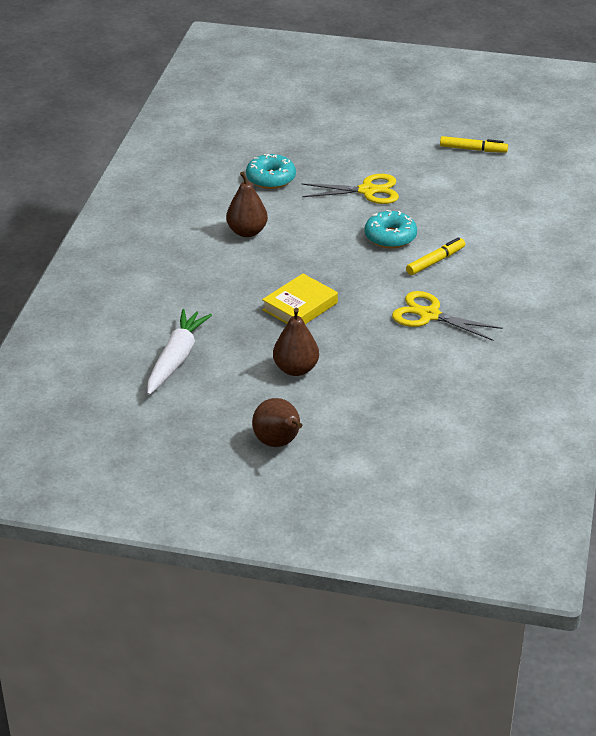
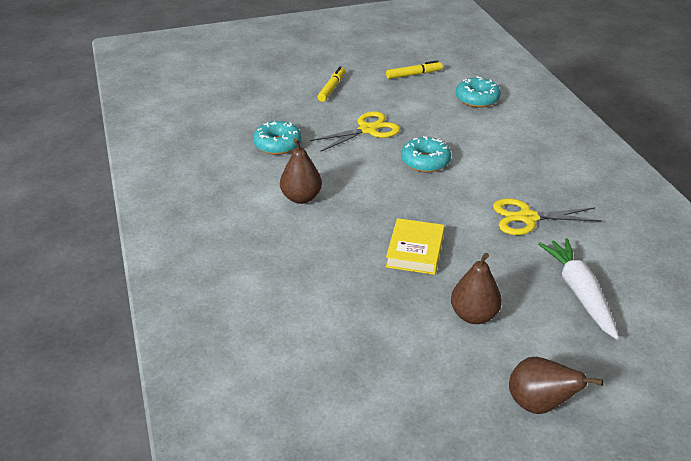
camera: 30 degrees left, 0 degrees up
(176, 359) = (353, 352): white carrot -> white carrot (579, 292)
(435, 261) = (481, 170): yellow marker -> yellow marker (332, 88)
(510, 194) = (477, 99): none -> turquoise donut

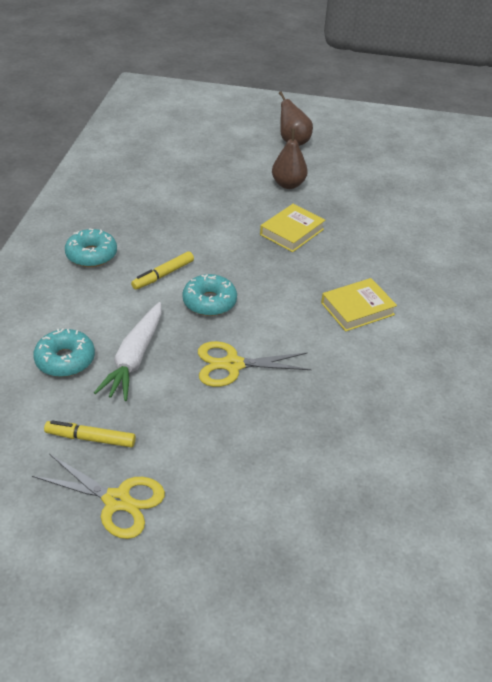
camera: 155 degrees left, 5 degrees up
(277, 144) = (349, 384): turquoise donut -> turquoise donut (91, 255)
(301, 198) = (357, 309): brown pear -> yellow book
(332, 88) = (223, 458): yellow marker -> yellow marker (163, 275)
(527, 218) = (180, 223): yellow scissors -> yellow scissors (117, 501)
(579, 292) = (206, 172): white carrot -> white carrot (134, 358)

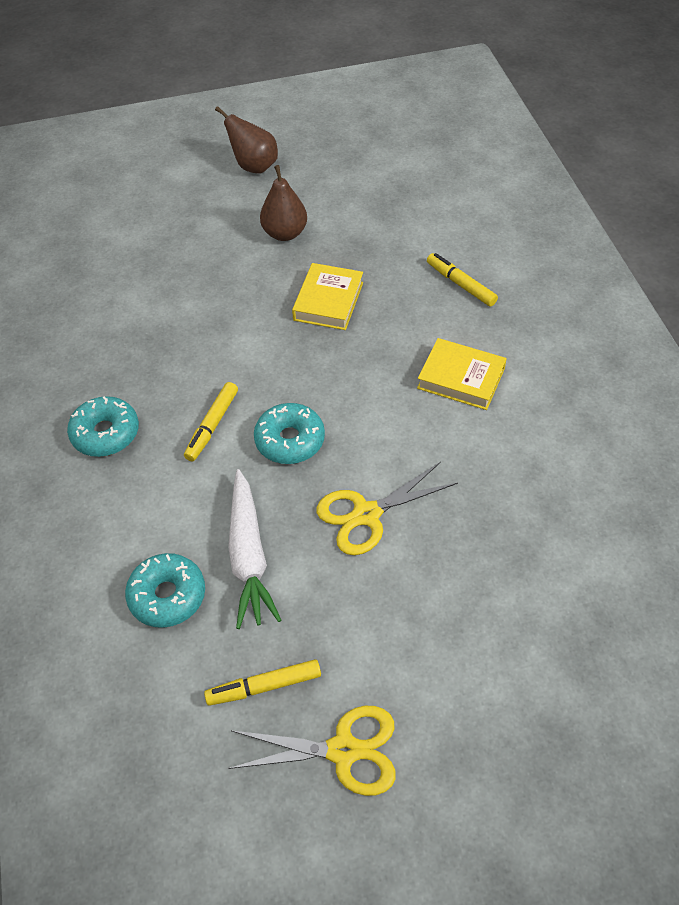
camera: 20 degrees left, 10 degrees up
(357, 309) = (461, 378): yellow book -> yellow book turned 75 degrees clockwise
(395, 253) = (460, 284): none -> yellow marker

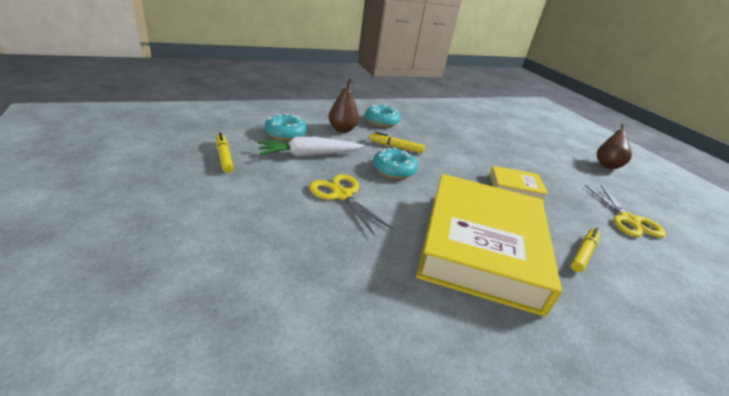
camera: 75 degrees right, 20 degrees down
(285, 233) = (560, 174): brown pear -> brown pear (342, 129)
(343, 750) = (172, 179): yellow scissors -> yellow scissors (628, 220)
(461, 378) = (480, 246): yellow book -> yellow book, size x2.28

